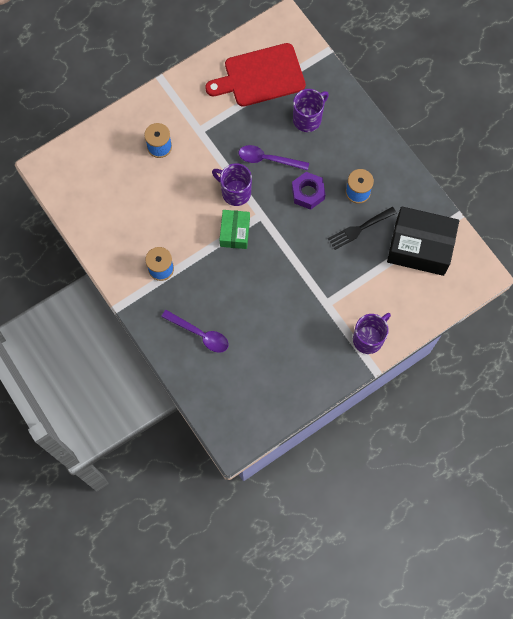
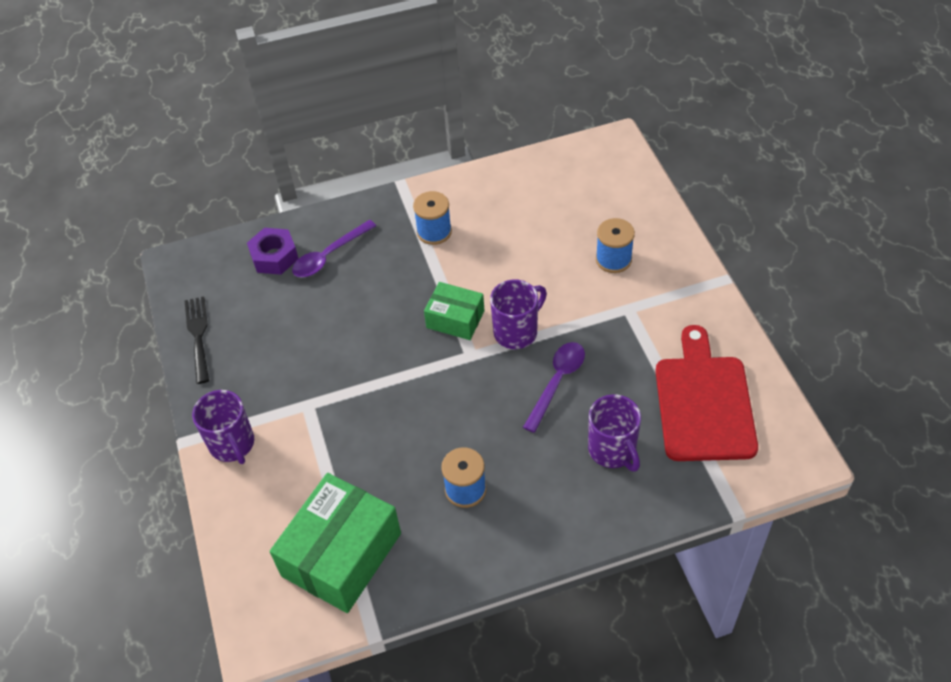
camera: 110 degrees right, 20 degrees down
(308, 193) = (486, 421): purple nut -> purple nut (274, 257)
(359, 229) = (403, 475): black fork -> black fork (198, 335)
(420, 247) = (341, 554): black box -> green box

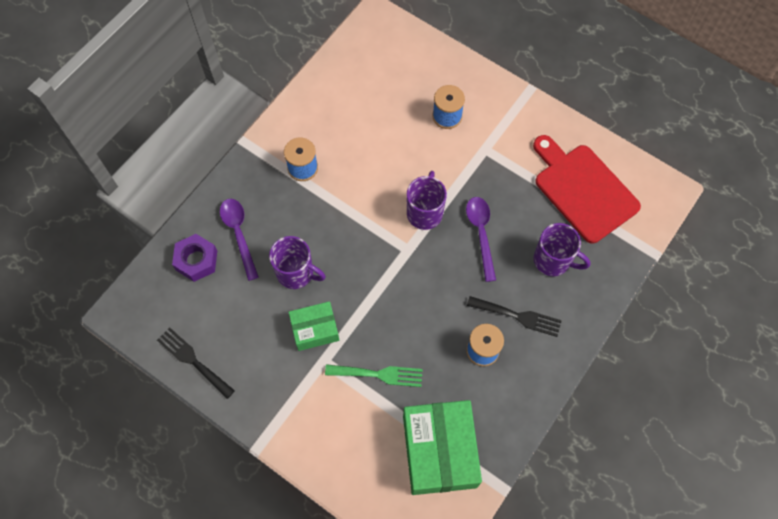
camera: 40 degrees left, 15 degrees up
(232, 444) = (295, 426): purple mug -> purple mug (296, 273)
(329, 255) = (239, 234): purple spoon -> purple spoon turned 150 degrees clockwise
(346, 448) = (379, 374): none -> green fork
(455, 319) = (375, 229): green box -> green box (315, 329)
(530, 481) = (518, 316): none -> black fork

